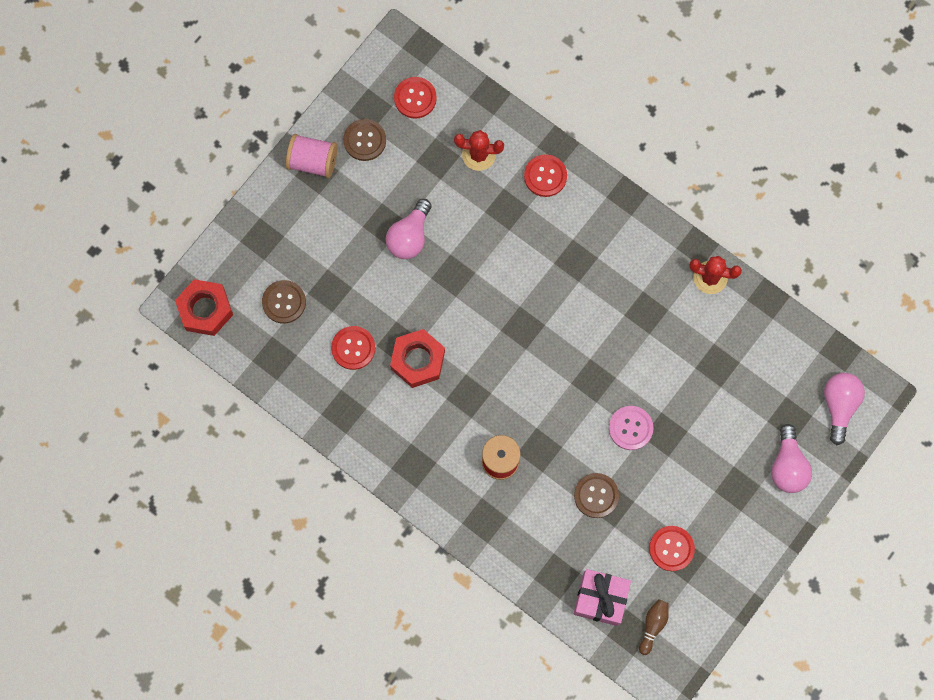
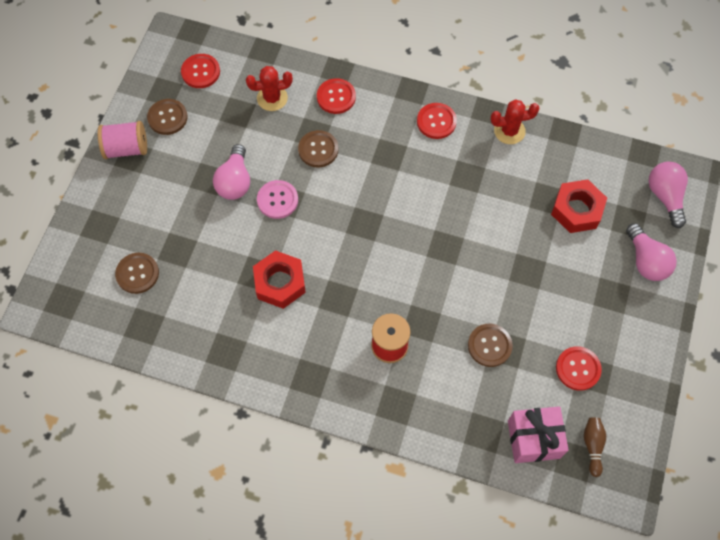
camera: 20 degrees left, 10 degrees down
(205, 310) = (64, 305): red nut -> red nut (576, 210)
(353, 348) = (216, 292): red button -> red button (436, 121)
(505, 230) = (318, 149): none -> brown button
(630, 428) = (495, 276): pink button -> pink button (277, 200)

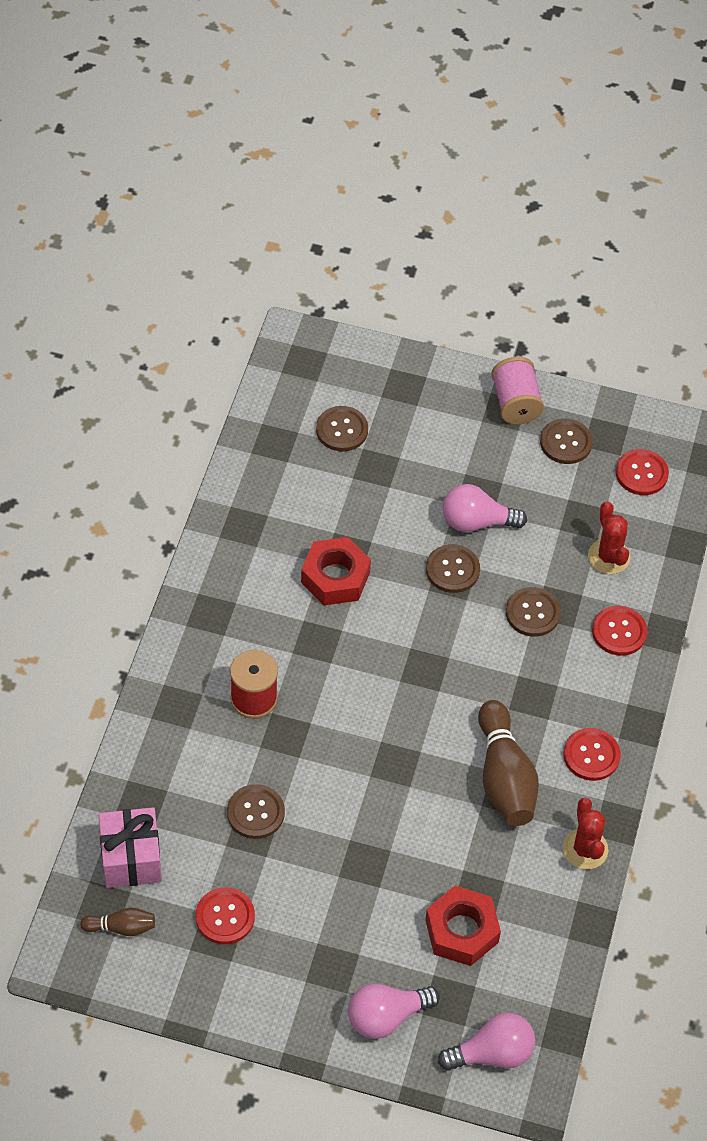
camera: 85 degrees right, 10 degrees down
(277, 200) = (452, 570): pink button -> brown button
(455, 176) = (504, 777): none -> brown bowling pin

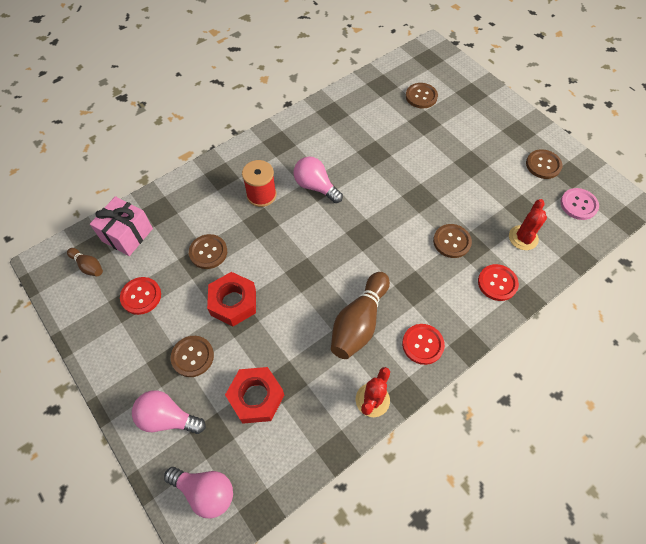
camera: 40 degrees right, 5 degrees up
(335, 577) = (356, 161): red nut -> red nut (233, 302)
(452, 570) = (423, 193): brown button -> brown button (192, 356)
(476, 522) = (457, 177): pink light bulb -> pink light bulb (315, 186)
(515, 403) = (528, 131): pink spool -> none
(641, 473) = (578, 205): red button -> pink button

